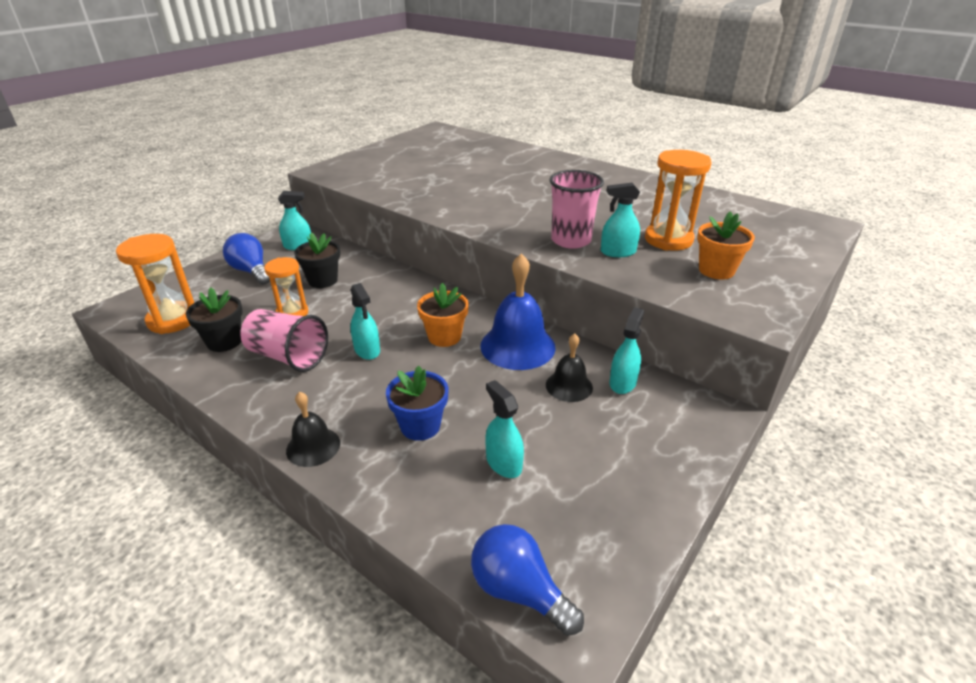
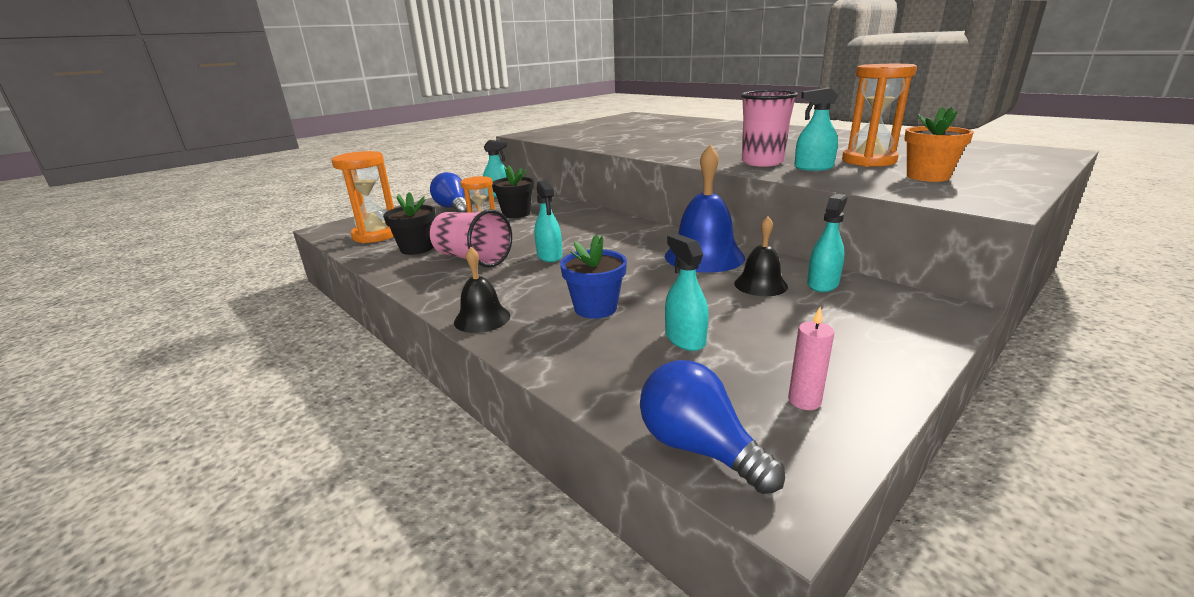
camera: 10 degrees right, 10 degrees down
(444, 337) = (628, 249): orange flower pot -> none
(601, 531) = (804, 401): none -> pink candle

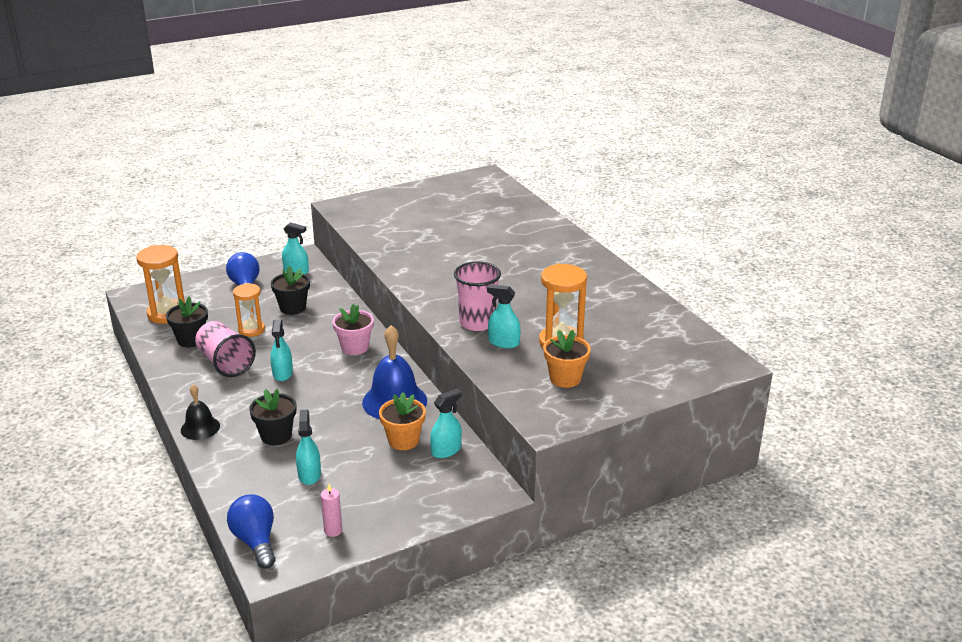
camera: 15 degrees right, 5 degrees up
(595, 308) = (276, 436): blue flower pot -> black flower pot
(610, 228) = (355, 347): none -> pink flower pot
(760, 284) = (403, 440): black bell -> orange flower pot

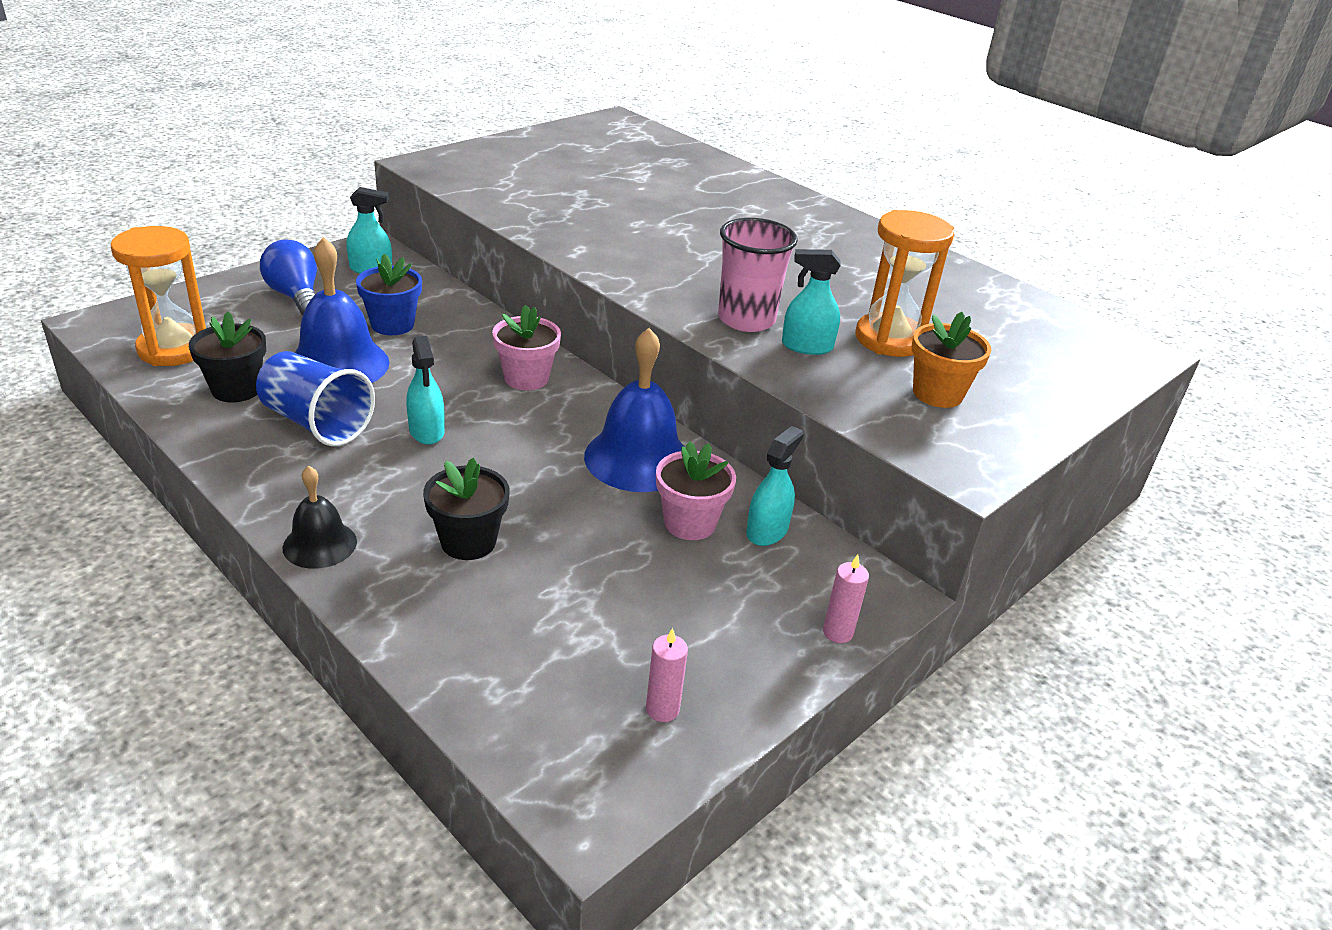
camera: 20 degrees left, 5 degrees up
(225, 363) = (317, 423): pink cup -> blue cup
(251, 330) = (338, 364): orange hourglass -> blue bell
(255, 541) = (530, 758): blue light bulb -> none
(293, 308) = (392, 325): black flower pot -> blue flower pot
(309, 475) = (563, 606): turquoise spray bottle -> none
(403, 440) = (689, 523): orange flower pot -> pink flower pot
(452, 508) = (837, 632): none -> pink candle

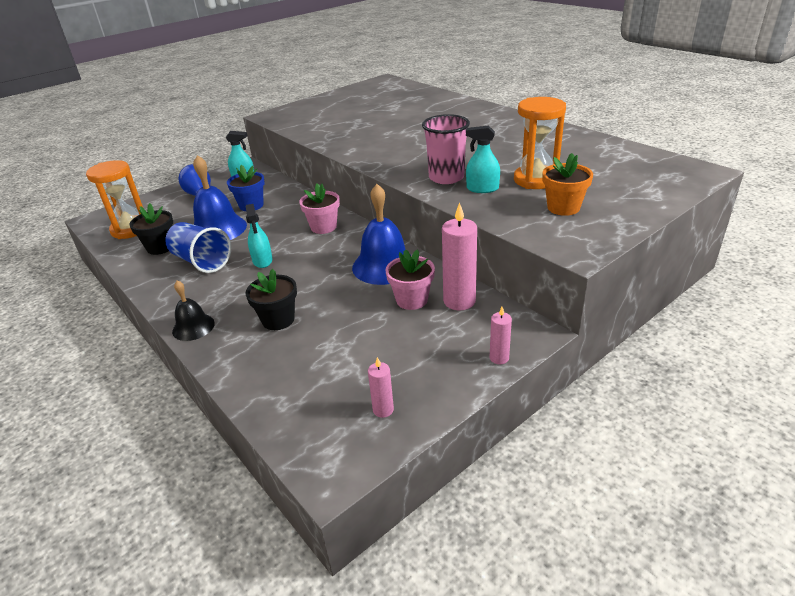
camera: 10 degrees right, 0 degrees up
(767, 531) = (459, 301): turquoise spray bottle -> pink candle

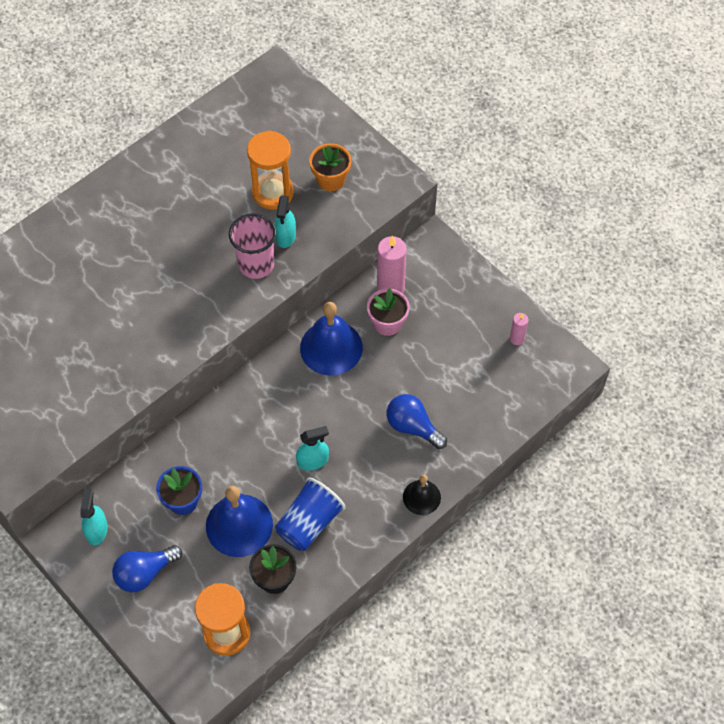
camera: 95 degrees left, 25 degrees up
(278, 320) = (412, 427): black flower pot -> blue light bulb
(323, 227) = (248, 411): pink flower pot -> none
(499, 358) = (462, 265): pink candle -> none

